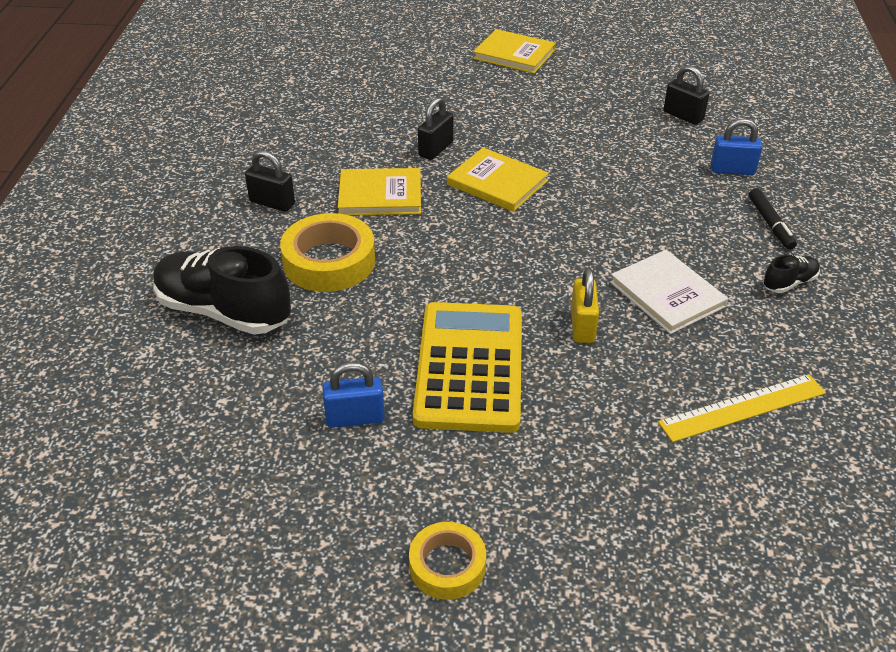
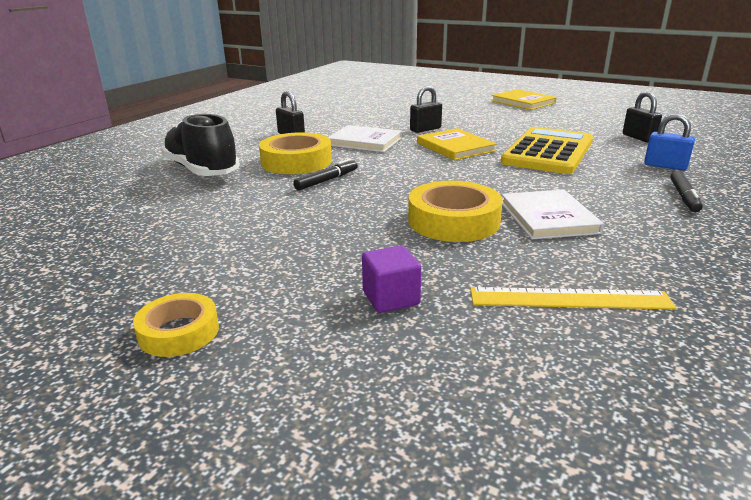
camera: 25 degrees right, 15 degrees down
(355, 418) = (219, 232): blue padlock -> none
(380, 195) = (365, 141): yellow book -> white book
(397, 290) = (327, 180): none -> black marker
(470, 367) = (336, 224): yellow calculator -> yellow calculator (548, 152)
(582, 326) = (453, 221): yellow padlock -> yellow tape
(599, 457) = (391, 298): none -> purple cube
(789, 283) = (681, 231): black shoe -> none

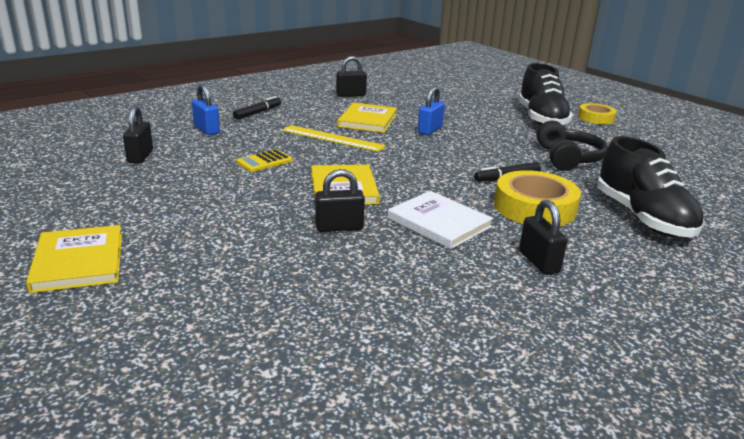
camera: 160 degrees left, 0 degrees up
(259, 217) = (567, 158): none -> black headphones
(297, 294) = (541, 119): none -> black shoe
(391, 298) = (495, 110): purple cube -> none
(453, 221) = (430, 130): yellow tape -> blue padlock
(548, 152) = (264, 161): yellow calculator -> yellow calculator, size x0.42
(548, 217) = (367, 120): white book -> yellow book
(569, 299) = (414, 96): yellow ruler -> yellow ruler (332, 138)
(668, 268) = (351, 95): none -> black padlock

